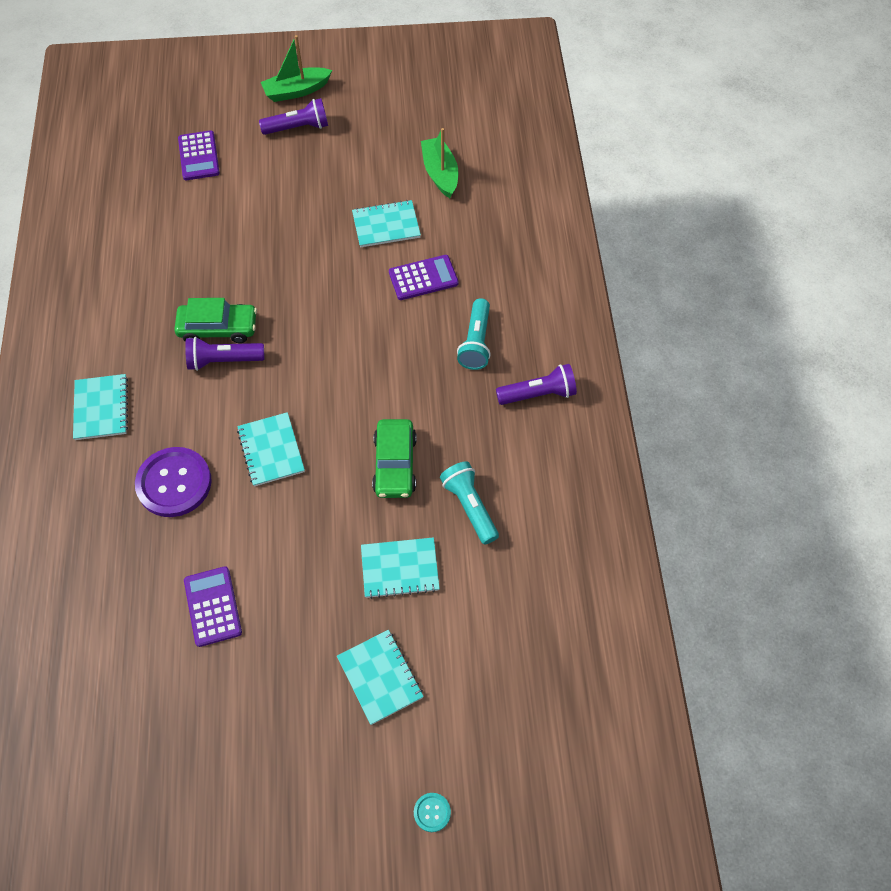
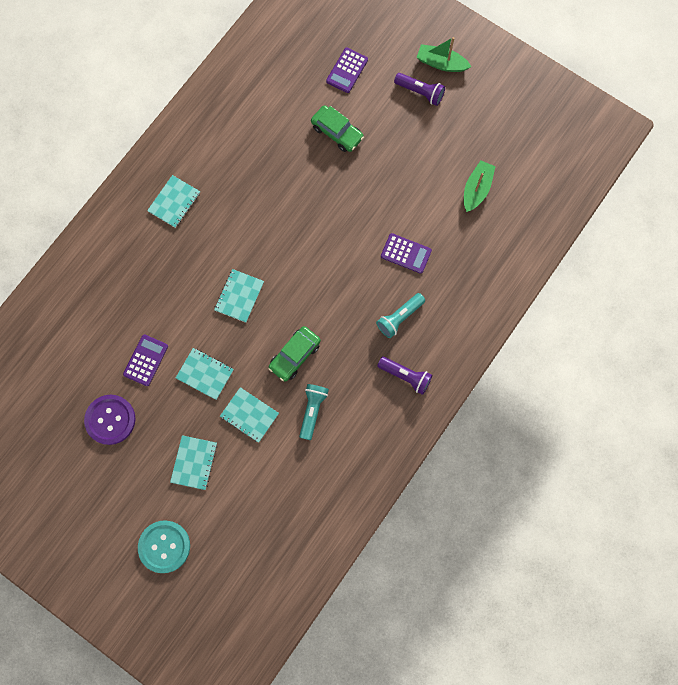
camera: 40 degrees right, 15 degrees up
(174, 483) = (177, 276): purple button -> purple button (110, 420)
(218, 328) = (269, 199): green car -> green car (337, 132)
(223, 361) = (256, 222): purple flashlight -> none
(386, 225) = (414, 201): turquoise notebook -> turquoise notebook (205, 374)
(432, 812) = (164, 546): turquoise button -> turquoise button, size x2.33

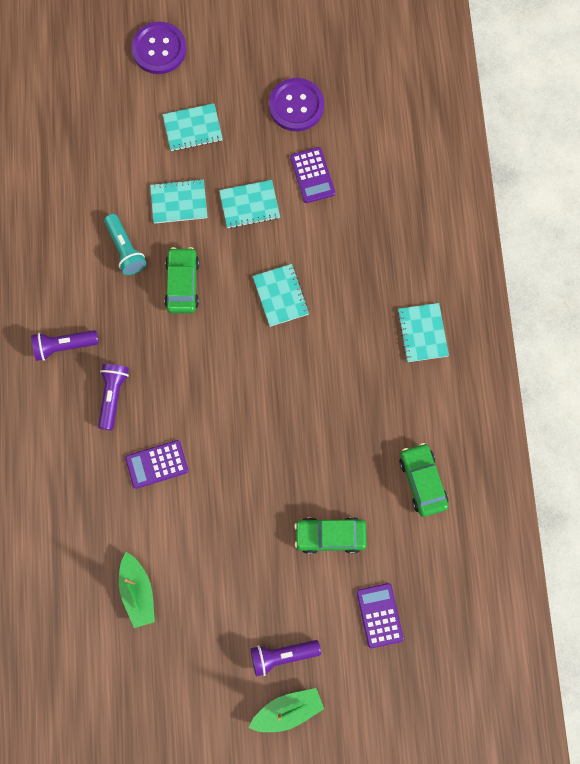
camera: 140 degrees right, 0 degrees up
(164, 546) = (159, 49): turquoise button -> purple button
(194, 462) = (192, 128): turquoise notebook -> turquoise notebook turned 75 degrees counterclockwise
(256, 119) = (422, 481): none -> green car
(399, 318) = (113, 396): turquoise flashlight -> purple flashlight

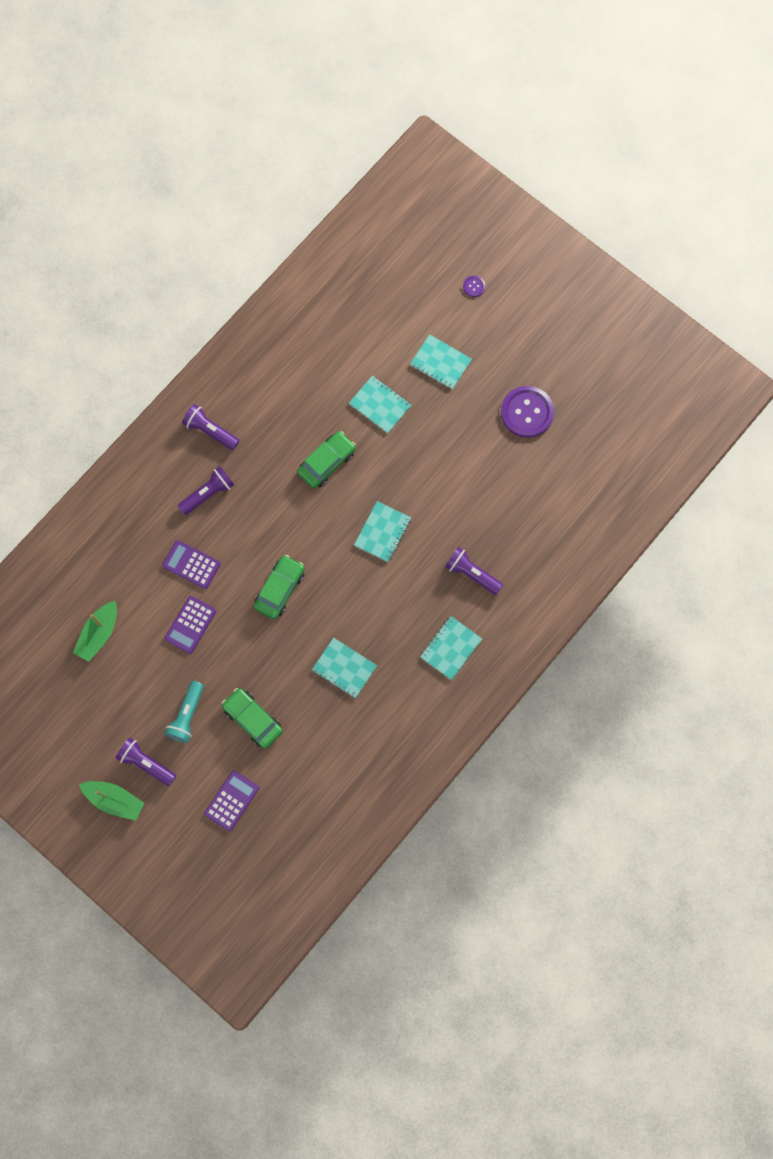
camera: 45 degrees right, 0 degrees up
(125, 249) = (313, 404): turquoise flashlight -> turquoise flashlight (187, 715)
(159, 49) = (474, 286): purple button -> purple button, size x0.43
(249, 205) = (425, 451): turquoise notebook -> turquoise notebook (344, 668)
(312, 175) = (488, 471): purple calculator -> purple calculator (190, 625)
(379, 263) = (471, 573): none -> purple flashlight
(422, 481) = (348, 744): green car -> green car (279, 589)

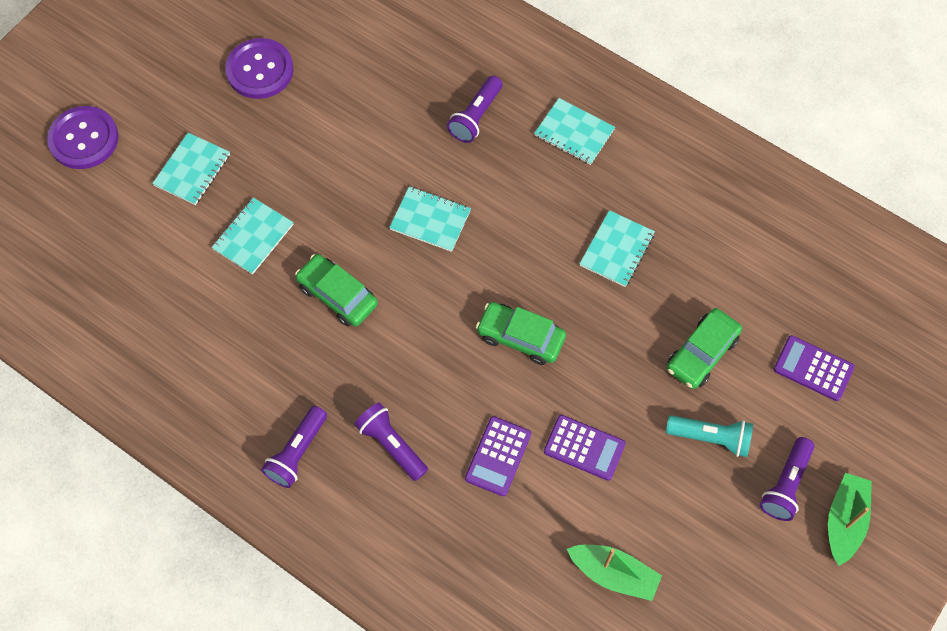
camera: 95 degrees left, 10 degrees down
(474, 286) = (84, 139): purple button -> purple button, size x2.33

